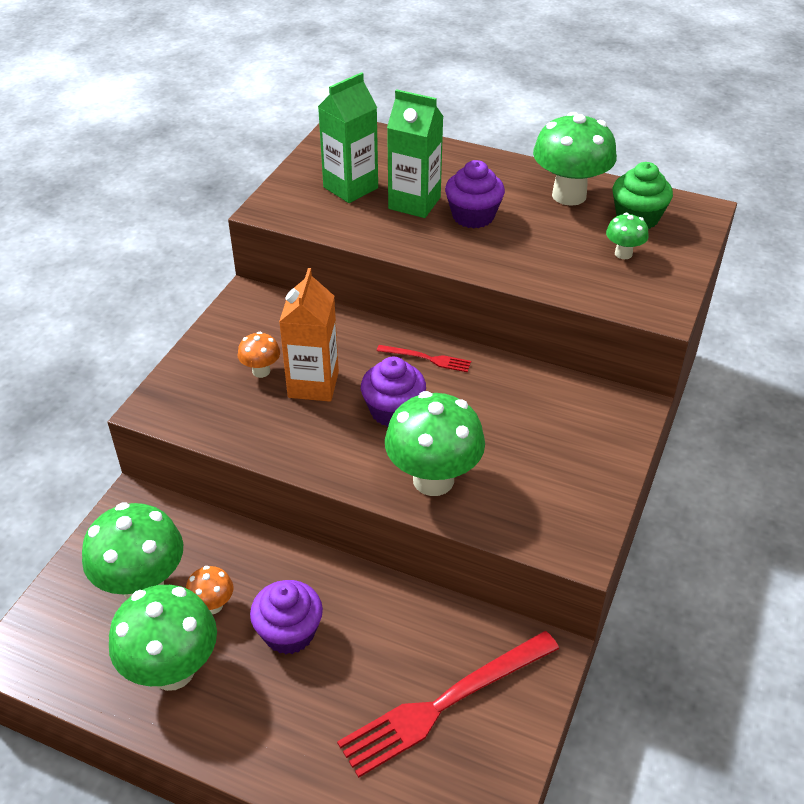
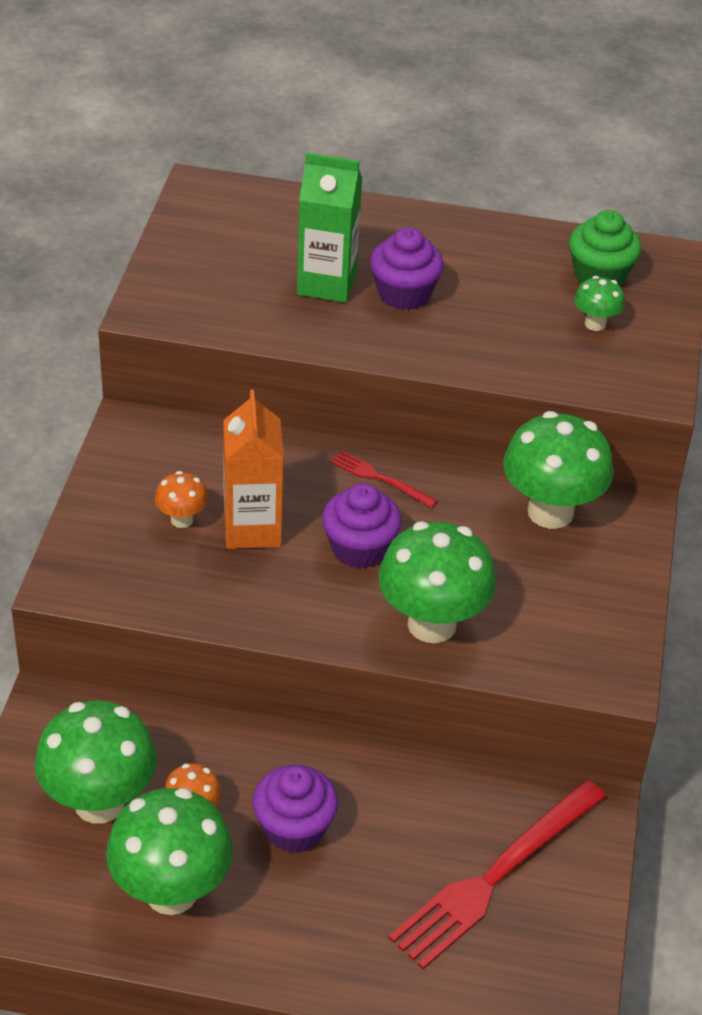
camera: 15 degrees left, 0 degrees up
(350, 188) = (240, 270): green carton -> none
(427, 358) = (380, 478): red fork -> red fork turned 150 degrees counterclockwise
(569, 195) = (511, 254): green mushroom -> green mushroom (550, 512)

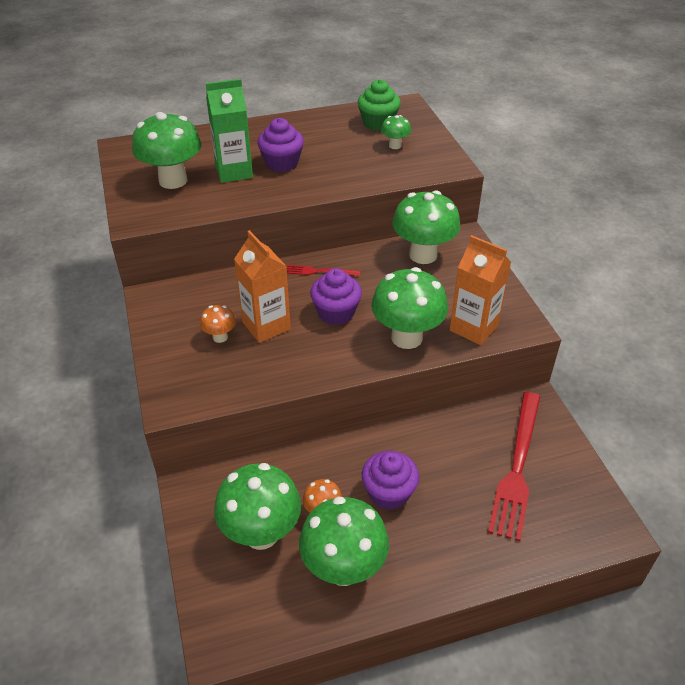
camera: 25 degrees left, 0 degrees up
(234, 268) = (173, 180): none -> green mushroom
(539, 650) = (473, 328): none -> orange carton

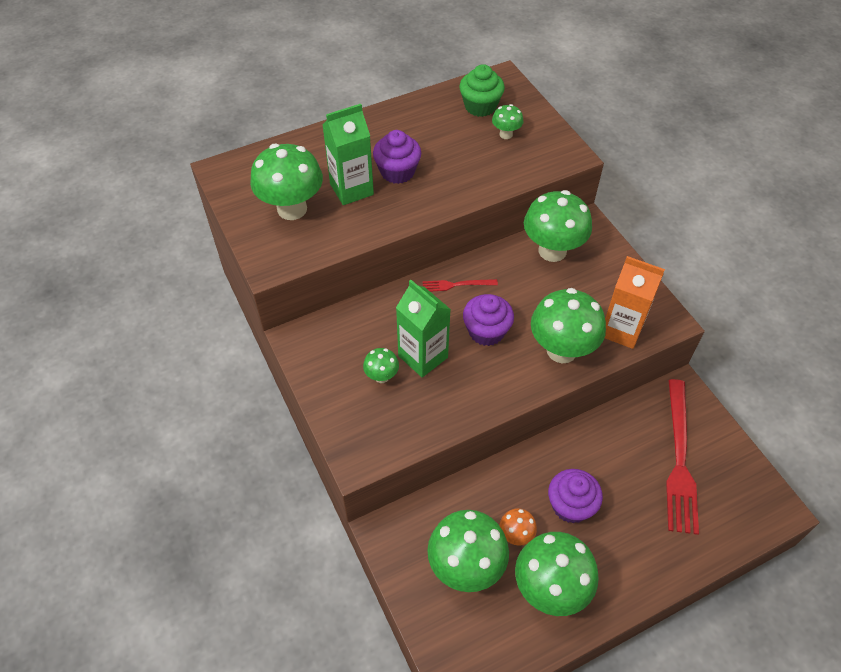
camera: 10 degrees left, 10 degrees up
(220, 337) = (381, 376): orange mushroom -> green mushroom
(266, 325) = (423, 356): orange carton -> green carton

